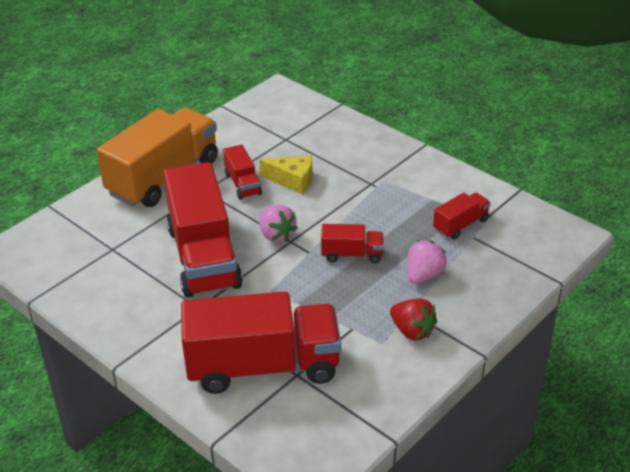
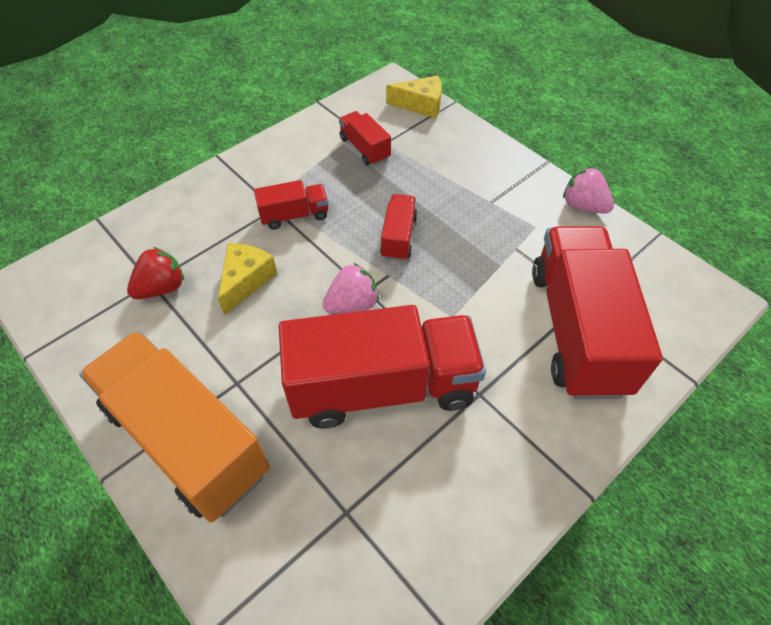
camera: 85 degrees left, 15 degrees up
(243, 184) = (236, 335): red truck -> red truck (294, 215)
(412, 331) = (519, 203): red strawberry -> red strawberry (162, 288)
(423, 275) = (438, 185): pink strawberry -> pink strawberry (583, 206)
(542, 257) = (421, 105): none -> yellow cheese

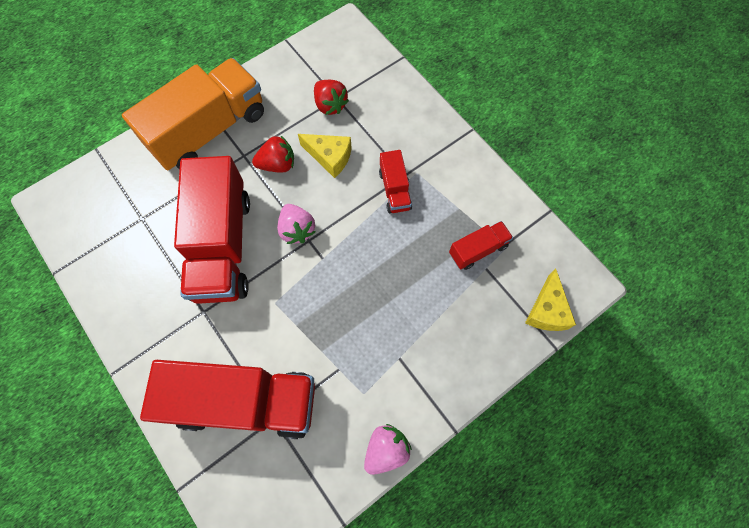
camera: 95 degrees right, 15 degrees up
(254, 338) = (277, 164): none -> red strawberry
(398, 237) = (362, 270): red truck -> none

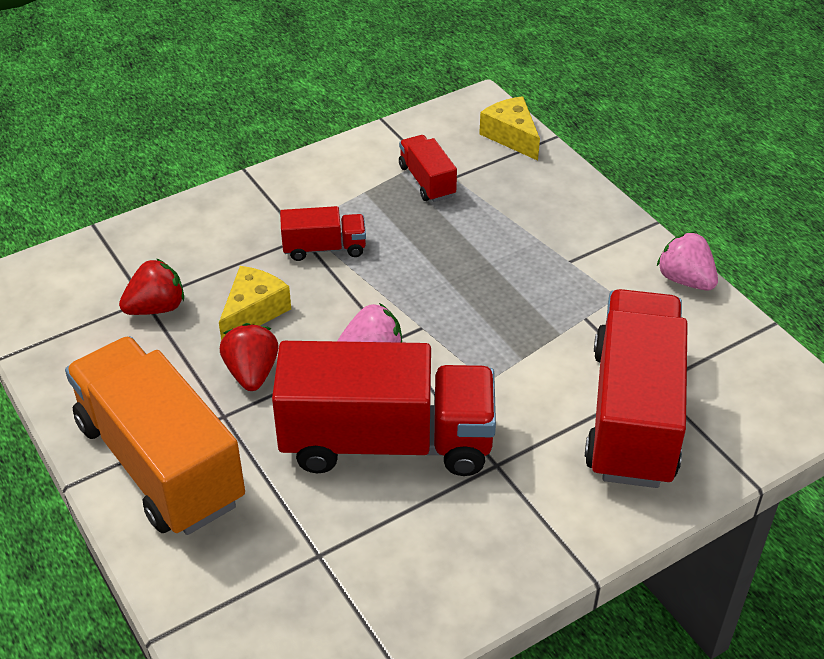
camera: 85 degrees left, 25 degrees down
(547, 310) = (511, 136): yellow cheese -> yellow cheese turned 135 degrees counterclockwise

